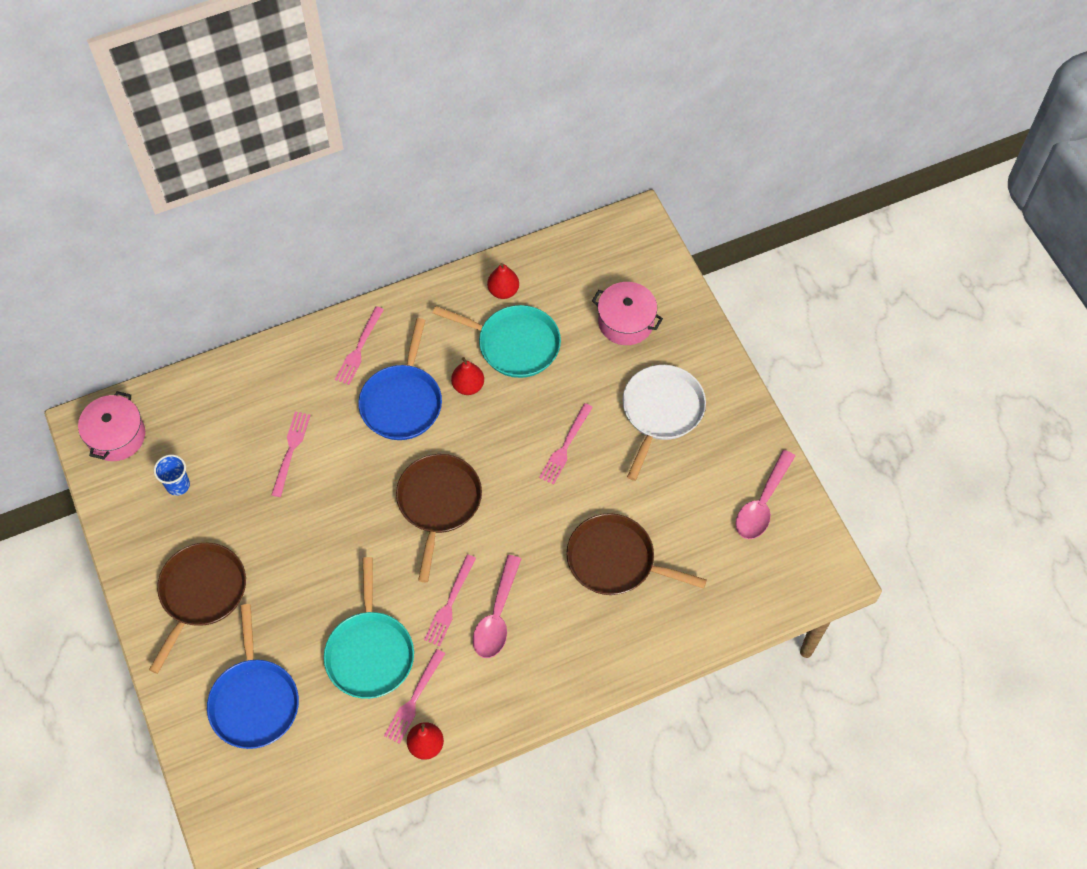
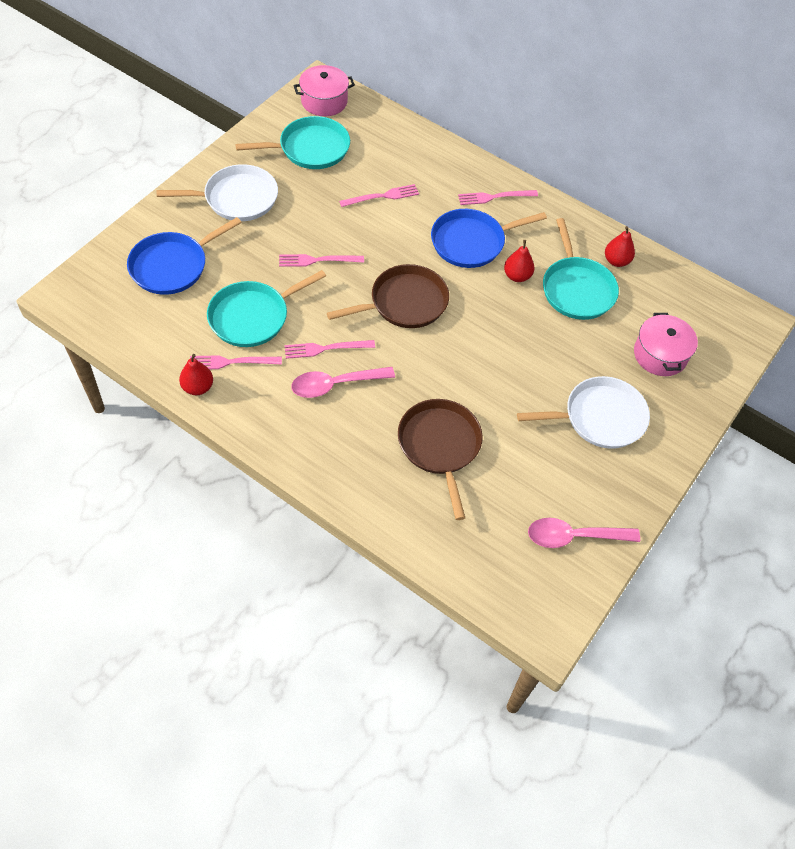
camera: 55 degrees right, 5 degrees down
(178, 485) = (310, 148): blue cup -> turquoise pan
(201, 593) = (237, 198): brown pan -> white pan
(565, 446) = (515, 364): pink fork -> pink fork (317, 260)

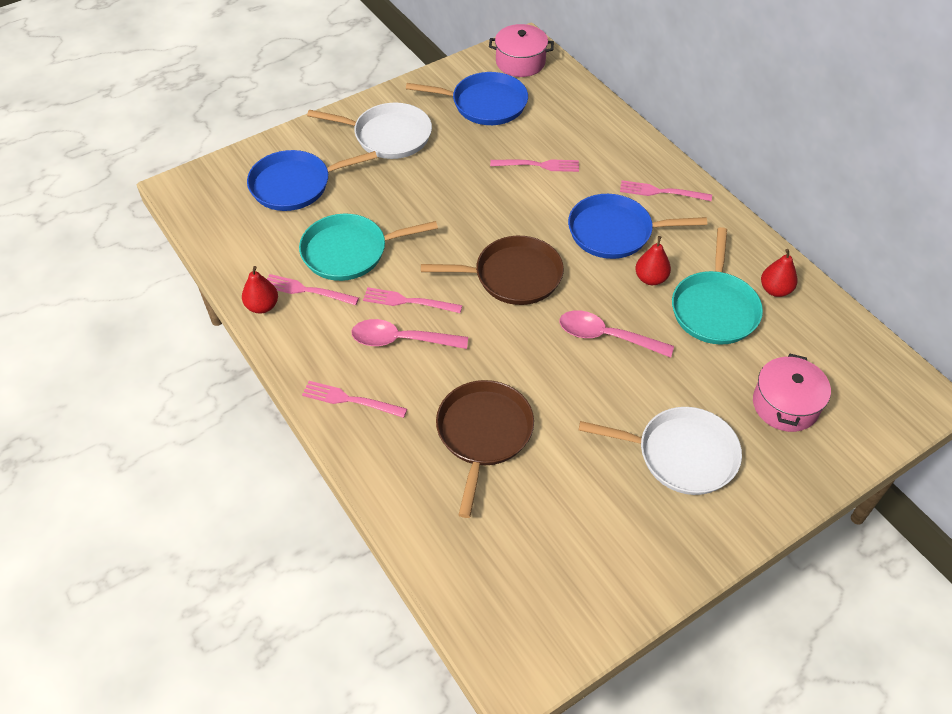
camera: 25 degrees right, 5 degrees down
(310, 148) = (485, 104): turquoise pan -> blue pan
(317, 260) = (441, 212): pink fork -> pink fork (350, 400)
(573, 536) = (592, 578): pink spoon -> pink spoon (606, 336)

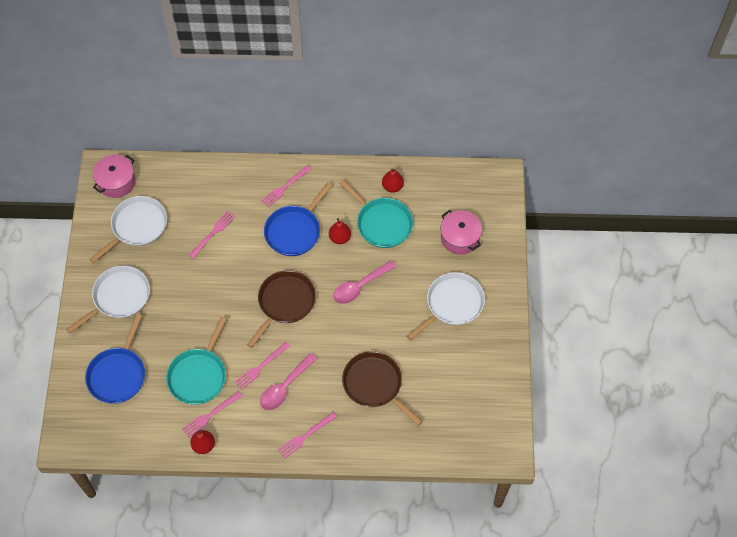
camera: 55 degrees left, 10 degrees up
(485, 104) = (137, 226): blue pan -> white pan

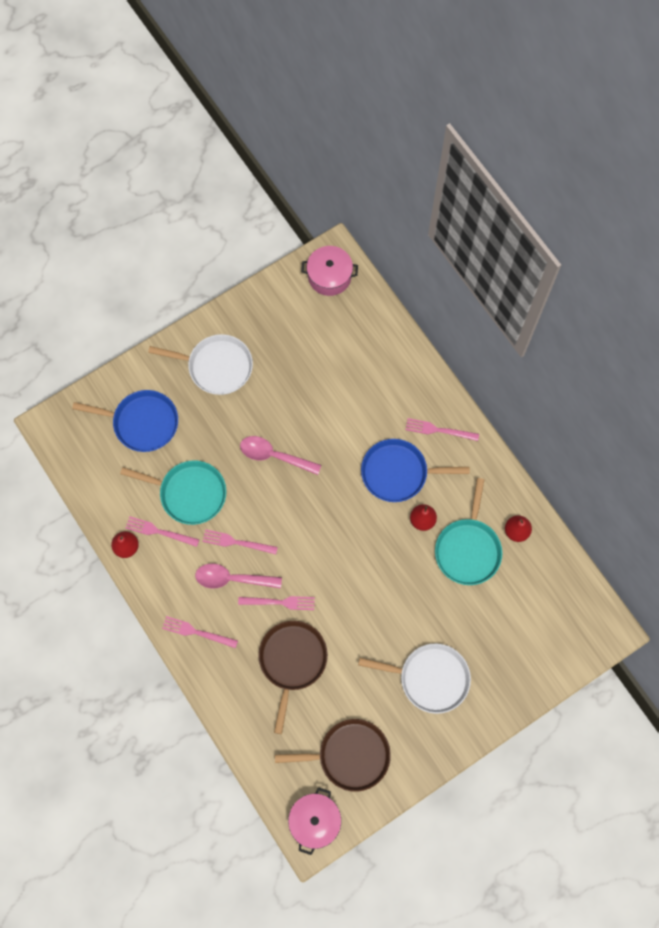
camera: 55 degrees right, 10 degrees up
(118, 374) = (142, 422): blue pan -> blue pan turned 150 degrees counterclockwise
(137, 226) = (298, 329): white pan -> none
(198, 376) = (189, 493): turquoise pan -> turquoise pan turned 150 degrees counterclockwise
(213, 233) = (341, 400): pink fork -> pink fork (280, 602)
(285, 303) = (317, 517): brown pan -> brown pan (350, 755)
(360, 286) = (384, 575): pink spoon -> pink spoon (274, 456)
(460, 238) = (509, 636): pink pot -> pink pot (315, 821)

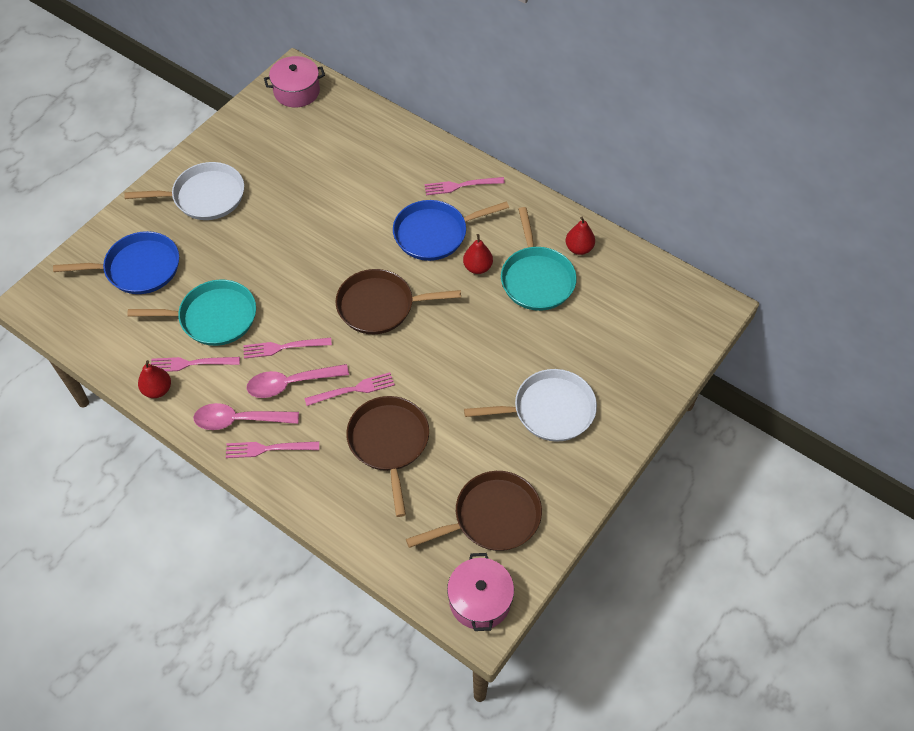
camera: 20 degrees left, 15 degrees down
(274, 456) = (296, 256): pink spoon -> pink spoon (239, 420)
(327, 530) = (380, 306): none -> brown pan

